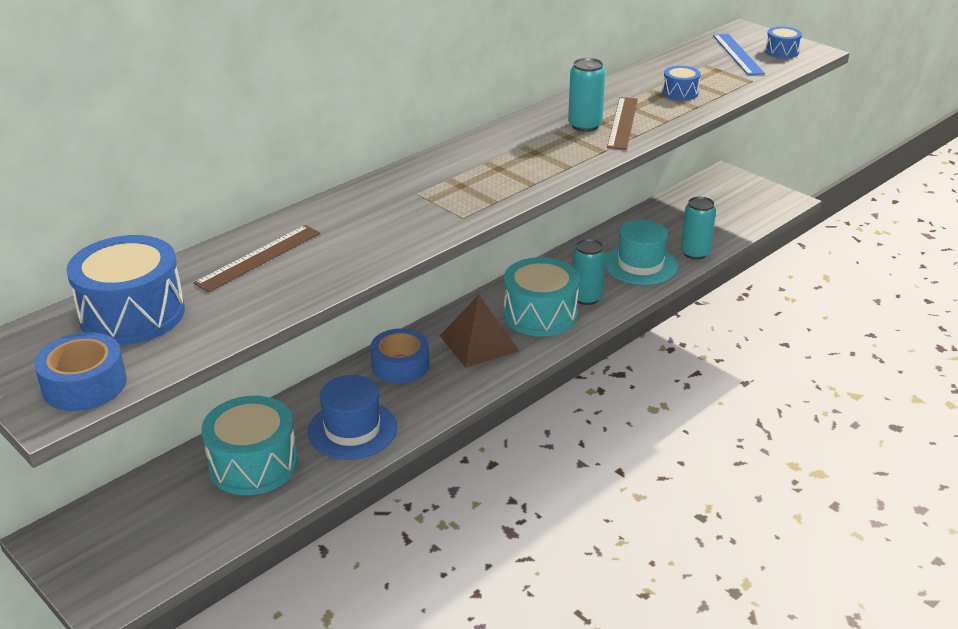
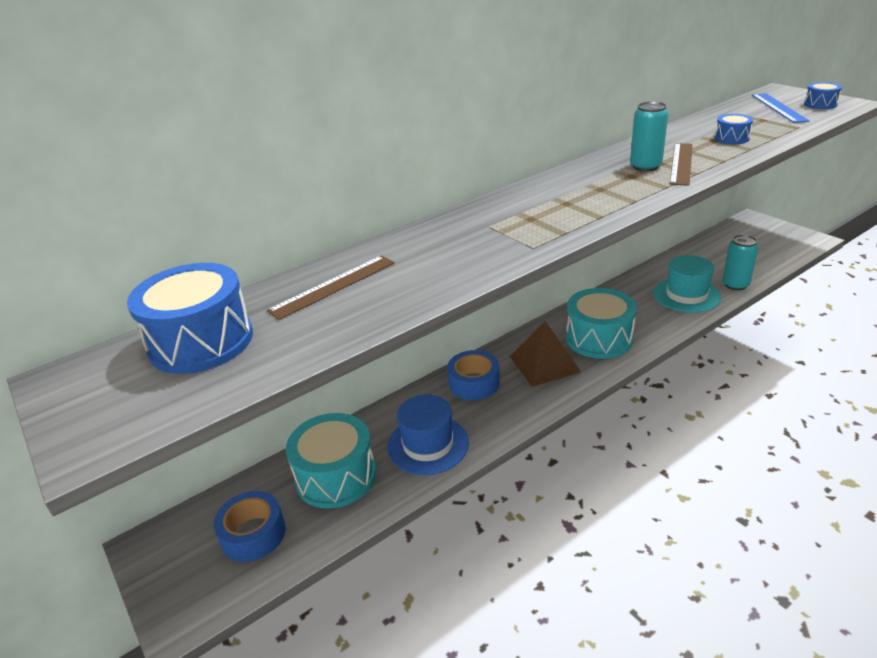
camera: 10 degrees right, 0 degrees up
(84, 385) = (130, 418): blue tape -> blue tape (253, 534)
(586, 298) = (640, 324): turquoise can -> none

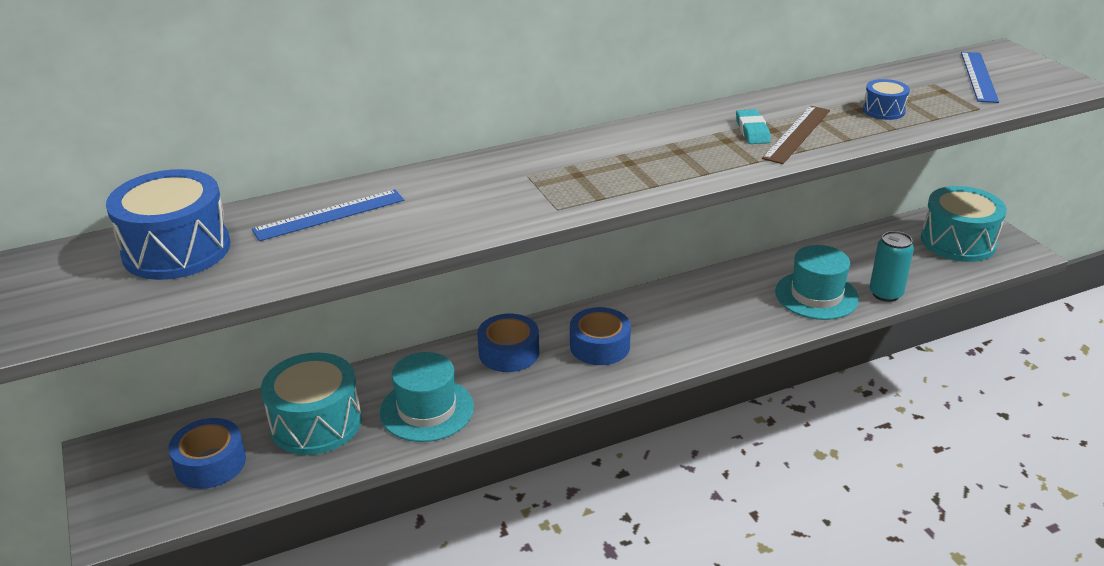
camera: 10 degrees right, 0 degrees up
(333, 286) = (329, 215): brown ruler -> blue ruler
(428, 444) = (427, 410): blue hat -> turquoise hat
(544, 364) = (599, 346): brown pyramid -> blue tape
(599, 338) = (679, 328): turquoise drum -> turquoise drum (958, 242)
(645, 166) = (752, 131): turquoise can -> turquoise eraser
(820, 104) = (1035, 80): blue drum -> none

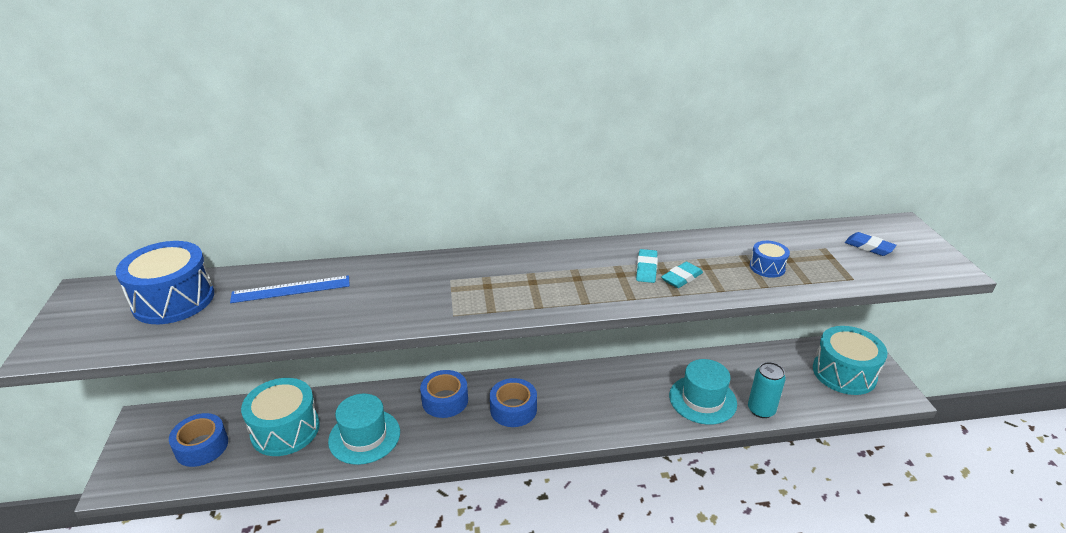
camera: 15 degrees right, 0 degrees up
(797, 134) = (681, 278): brown ruler -> turquoise eraser
(979, 76) = (869, 247): blue ruler -> blue eraser

